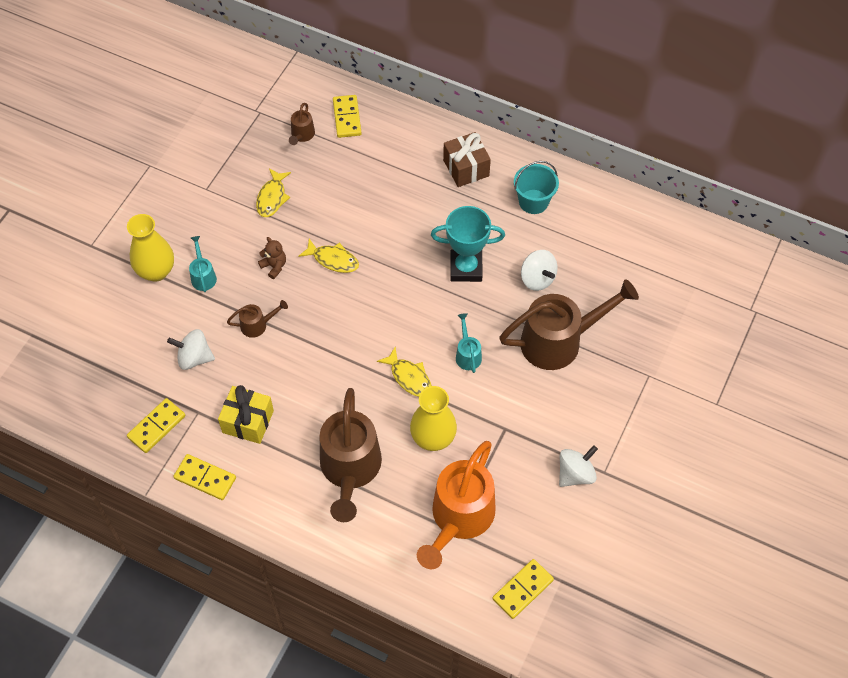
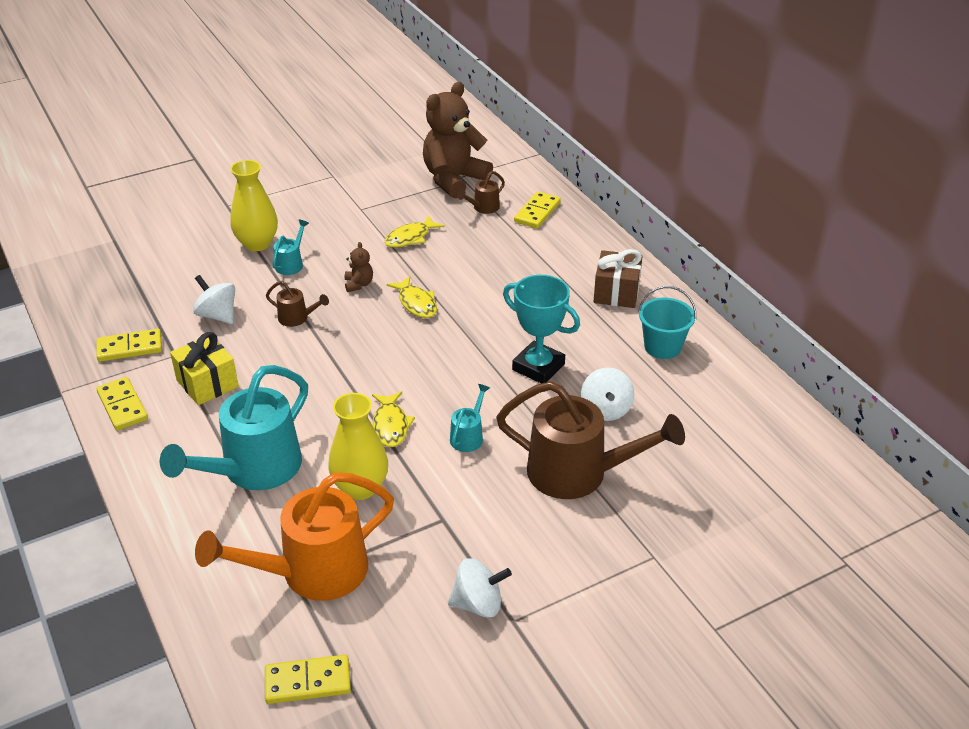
camera: 35 degrees right, 20 degrees down
(253, 116) = (454, 179): none -> brown teddy bear
(350, 470) = (253, 470): brown watering can -> turquoise watering can

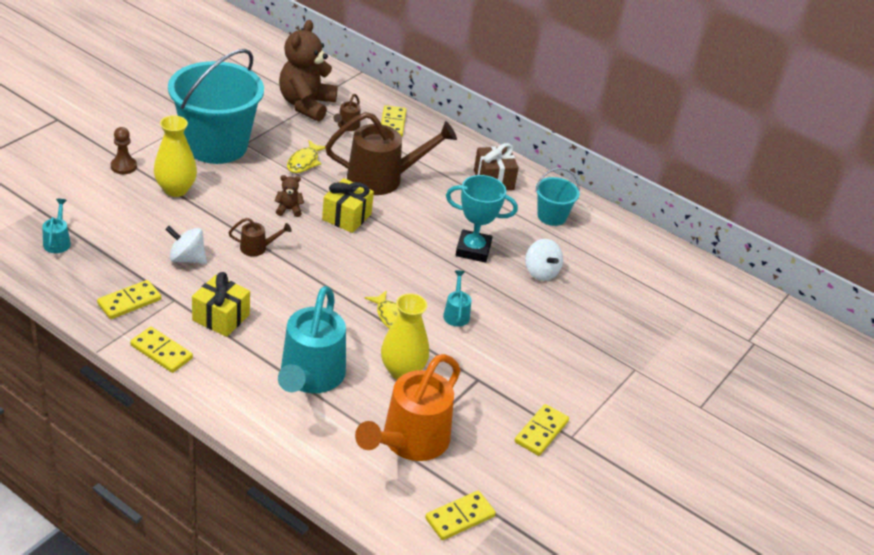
camera: 30 degrees left, 0 degrees up
(223, 213) = (123, 166): none -> brown pawn
(291, 263) = (219, 202): turquoise watering can -> turquoise watering can (58, 241)
(330, 206) = (216, 145): none -> turquoise bucket
(358, 284) = (289, 209): brown teddy bear -> brown teddy bear turned 60 degrees counterclockwise
(416, 303) = (347, 217): yellow fish -> yellow gift
(478, 604) = (541, 432): white spinning top -> yellow domino
(579, 473) = (551, 323): brown watering can -> brown watering can (383, 178)

